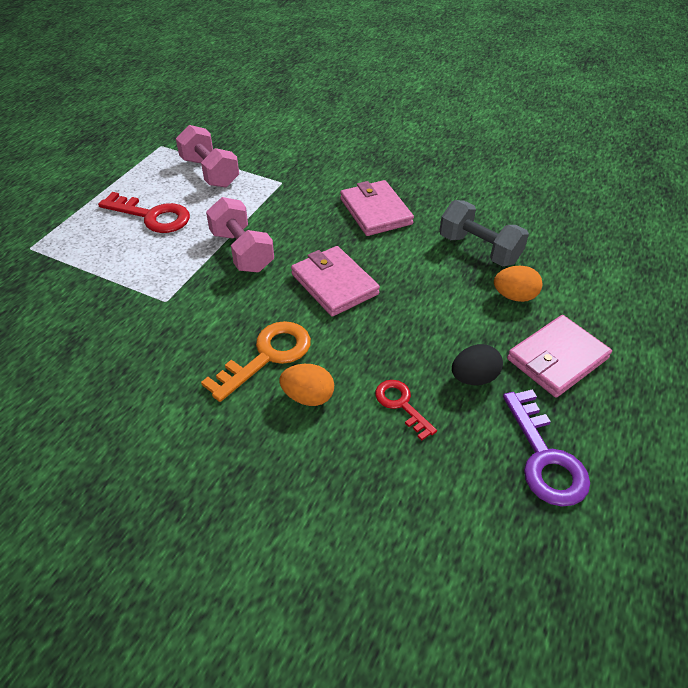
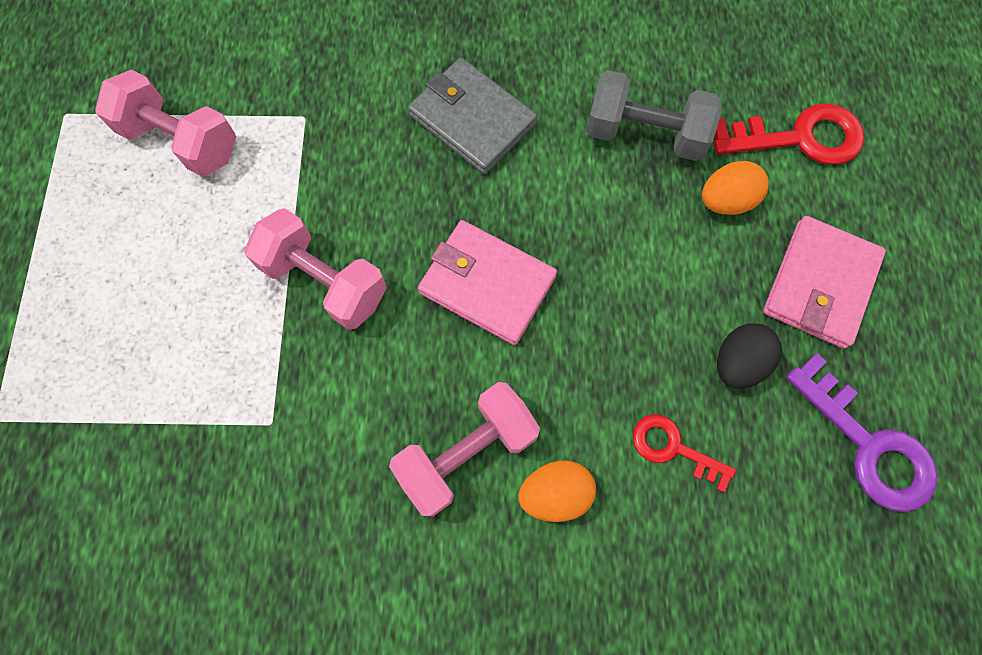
camera: 25 degrees left, 25 degrees up
(152, 216) = (147, 271): red key -> red key (799, 138)
(267, 356) = (467, 453): orange key -> pink dumbbell
(375, 211) = (472, 120): pink wallet -> grey wallet

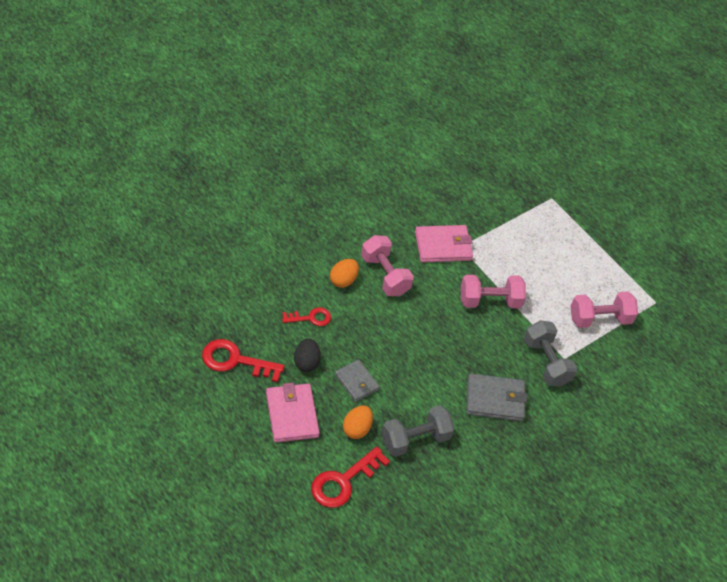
camera: 135 degrees right, 20 degrees down
(339, 126) = (546, 362): none -> grey dumbbell
(467, 453) = (385, 275): pink dumbbell -> pink dumbbell turned 45 degrees counterclockwise
(487, 284) = (427, 335): pink wallet -> pink wallet (443, 246)
(673, 276) = (356, 382): none -> grey wallet
(868, 444) = (235, 361): purple key -> red key

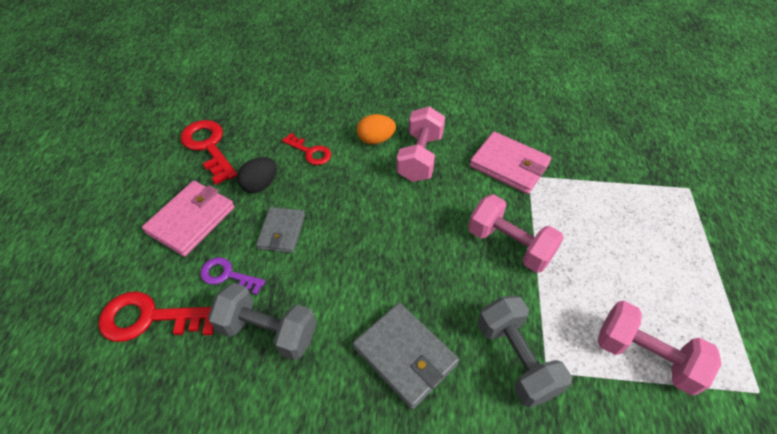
camera: 50 degrees right, 0 degrees up
(356, 429) = (227, 275): orange egg -> purple key
(546, 362) = (516, 359): grey dumbbell -> grey dumbbell turned 45 degrees counterclockwise

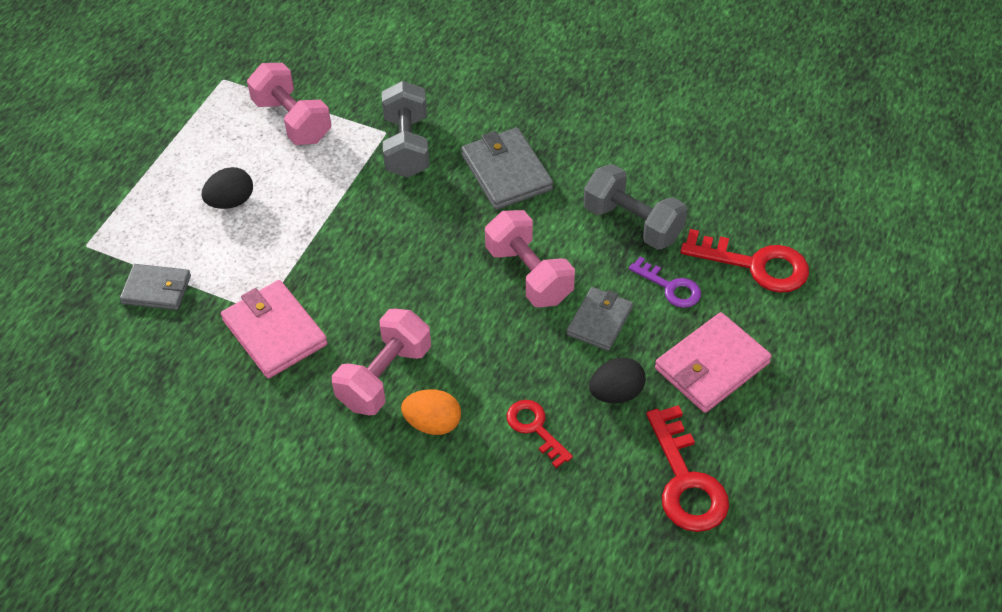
camera: 160 degrees left, 0 degrees up
(509, 245) = (344, 238): pink dumbbell -> pink dumbbell (529, 274)
(610, 171) = (156, 289): none -> grey wallet
(622, 251) = (231, 202): none -> black egg

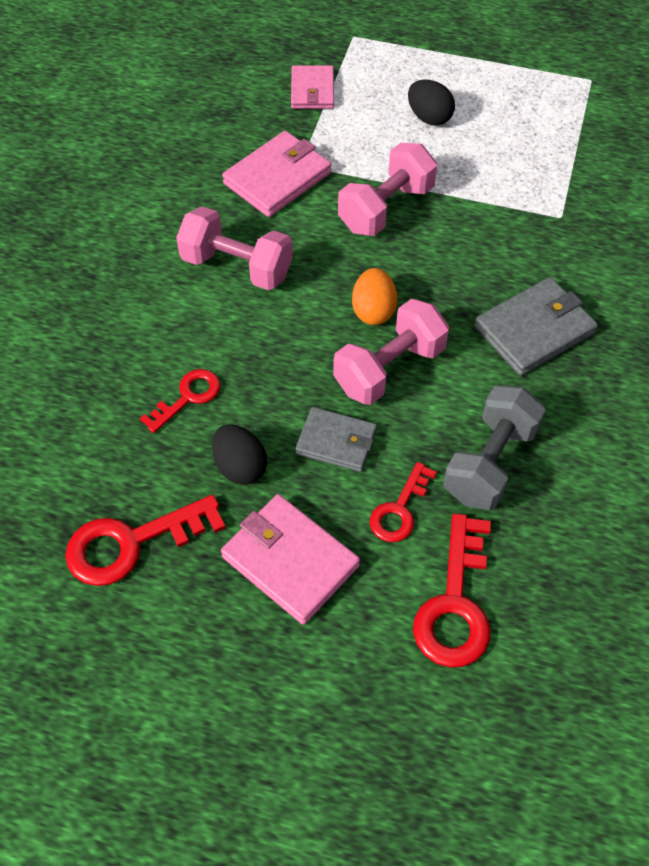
camera: 80 degrees right, 5 degrees up
(156, 289) = (312, 90): grey wallet -> pink wallet
(292, 120) = (551, 141): pink dumbbell -> pink dumbbell (386, 208)
(407, 146) = (546, 237): grey dumbbell -> none
(433, 423) = (186, 312): orange egg -> orange egg (373, 311)
(670, 287) = (400, 510): purple key -> red key

